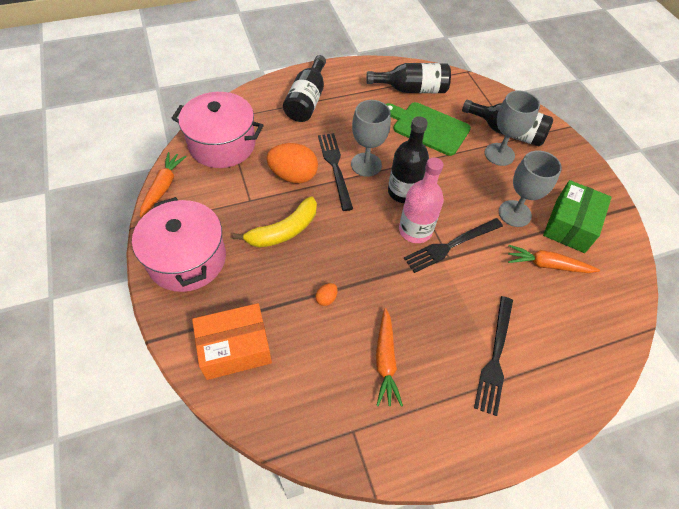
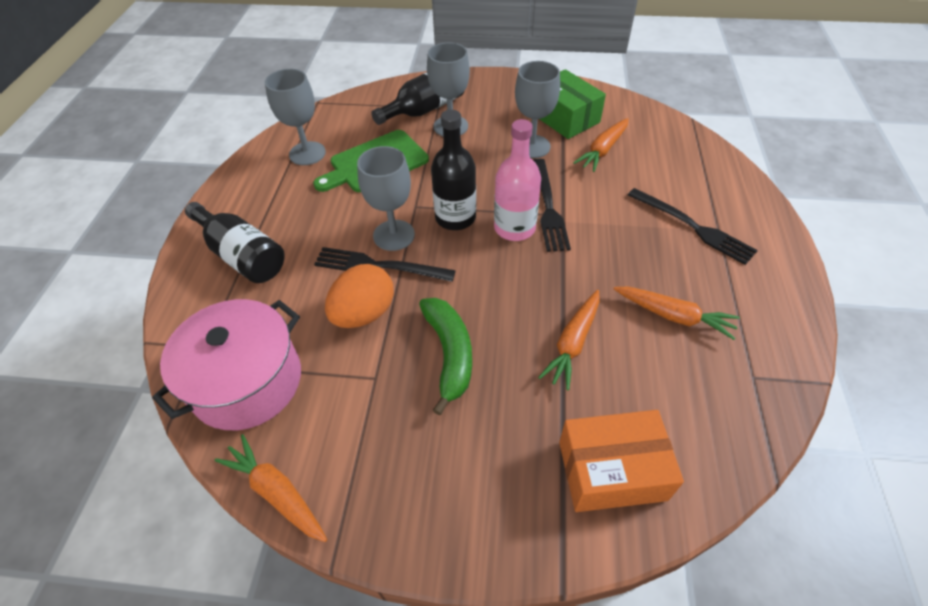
camera: 60 degrees left, 5 degrees down
(187, 259) = (437, 493): pink pot -> none
(235, 348) = (612, 470): orange box -> orange box turned 75 degrees clockwise
(284, 231) = (449, 354): yellow banana -> green banana
(326, 298) = (573, 343): orange egg -> orange carrot
(412, 89) = (307, 153): black bottle -> grey goblet

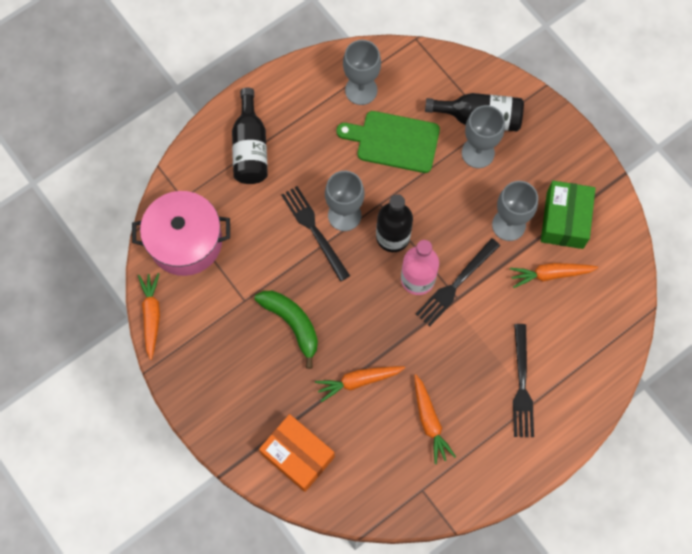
camera: 45 degrees right, 20 degrees up
(364, 314) = (276, 255): orange egg -> none
(449, 354) = (292, 324): green banana -> green banana turned 75 degrees counterclockwise

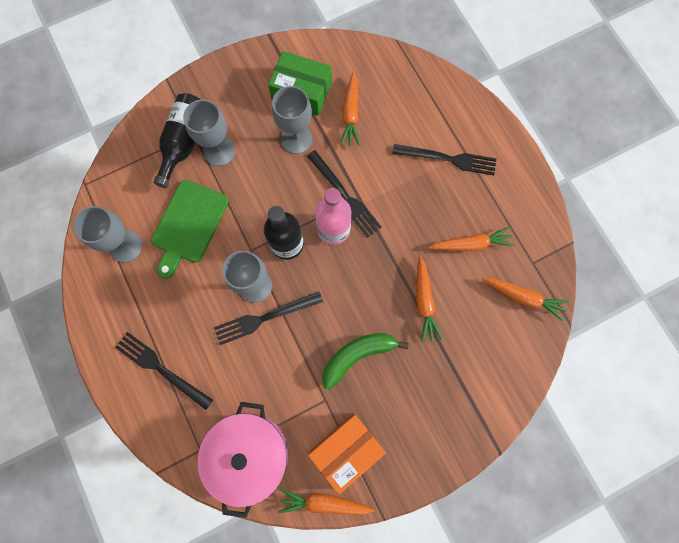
camera: 80 degrees left, 5 degrees up
(250, 148) = (161, 368): black bottle -> black fork
(297, 455) = (488, 371): orange box -> orange box (346, 450)
(382, 483) = (523, 297): none -> orange carrot

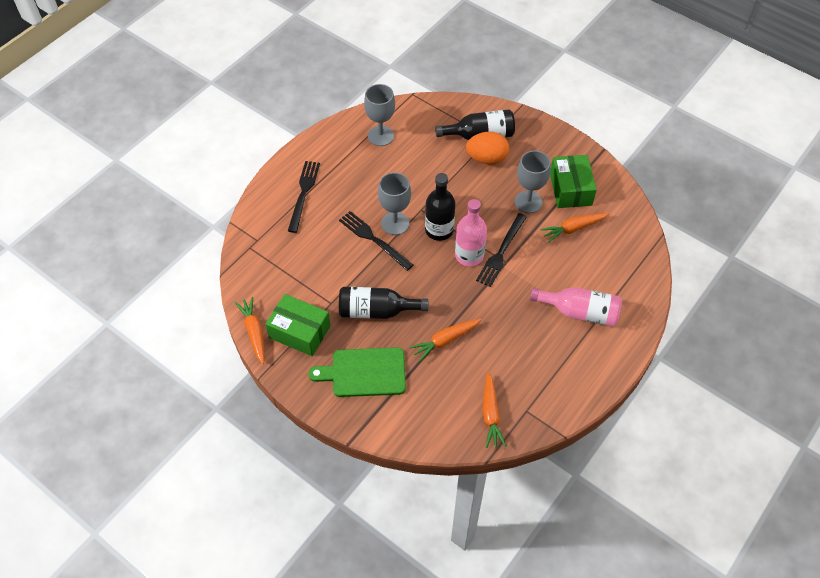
camera: 65 degrees right, 20 degrees down
(189, 225) = (418, 164): green cutting board -> green cutting board (364, 372)
(219, 151) = (486, 158): grey goblet -> orange egg
(249, 453) = (268, 271): pink pot -> none
(346, 450) = (299, 332): orange box -> green box
(357, 355) = (376, 311): green banana -> black bottle
(448, 159) = (580, 312): black fork -> pink bottle
(470, 244) = (514, 356): orange carrot -> none

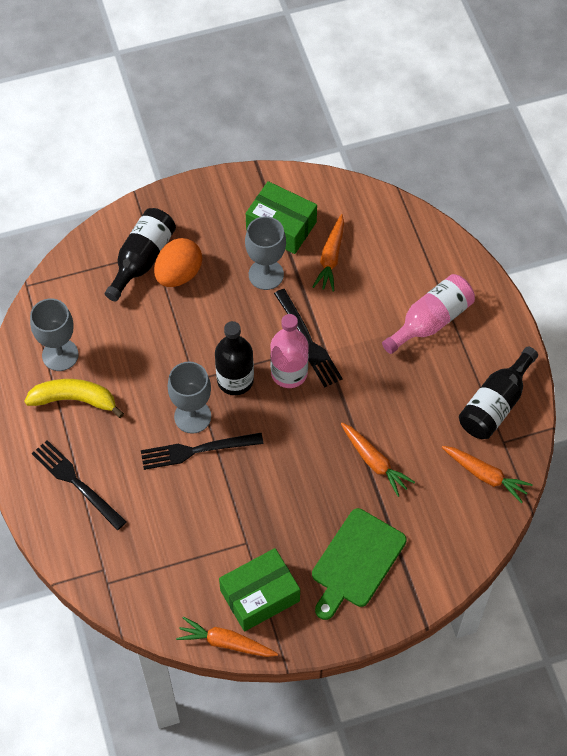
camera: 55 degrees left, 5 degrees up
(357, 160) = (74, 400): none -> yellow banana
(376, 311) = (290, 504): black bottle -> black bottle (495, 404)
(445, 340) = (374, 462): orange carrot -> orange carrot turned 45 degrees counterclockwise

